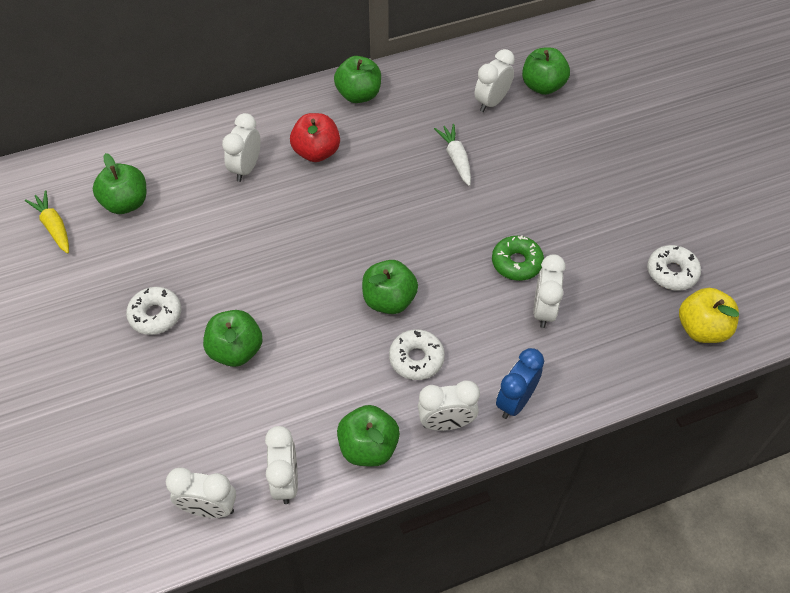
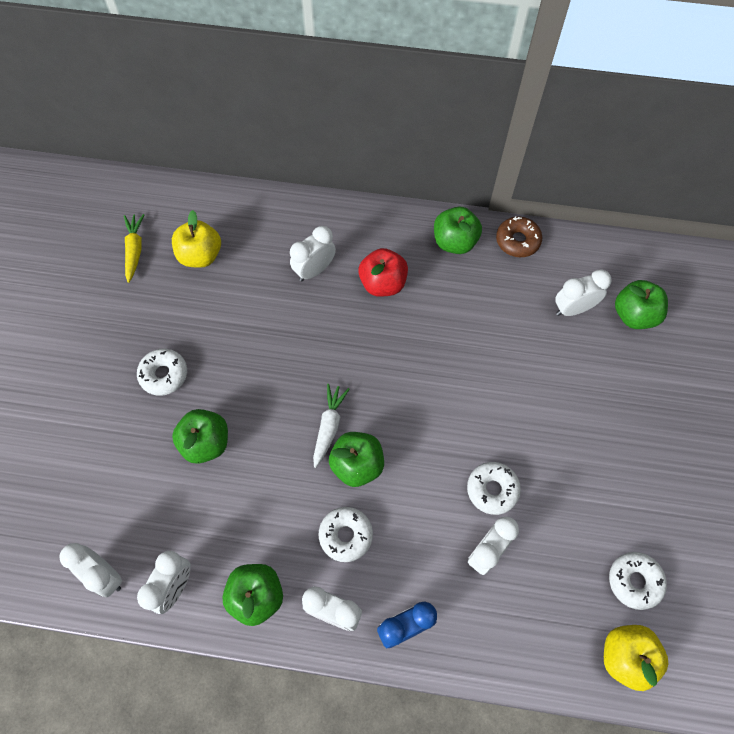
camera: 30 degrees right, 10 degrees up
(126, 203) = (200, 256): green apple -> yellow apple
(412, 72) = (517, 241): none -> brown donut
(456, 159) = (503, 352): white carrot -> white carrot (329, 426)
(516, 263) = (492, 490): green donut -> white donut

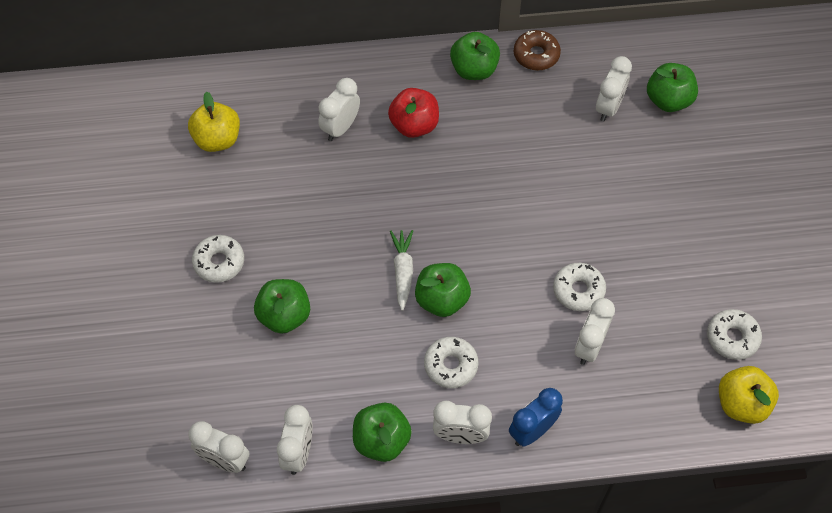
camera: 15 degrees left, 5 degrees down
(134, 250) = (145, 149): yellow carrot -> none
(573, 309) = (608, 107): white clock -> white clock turned 150 degrees clockwise

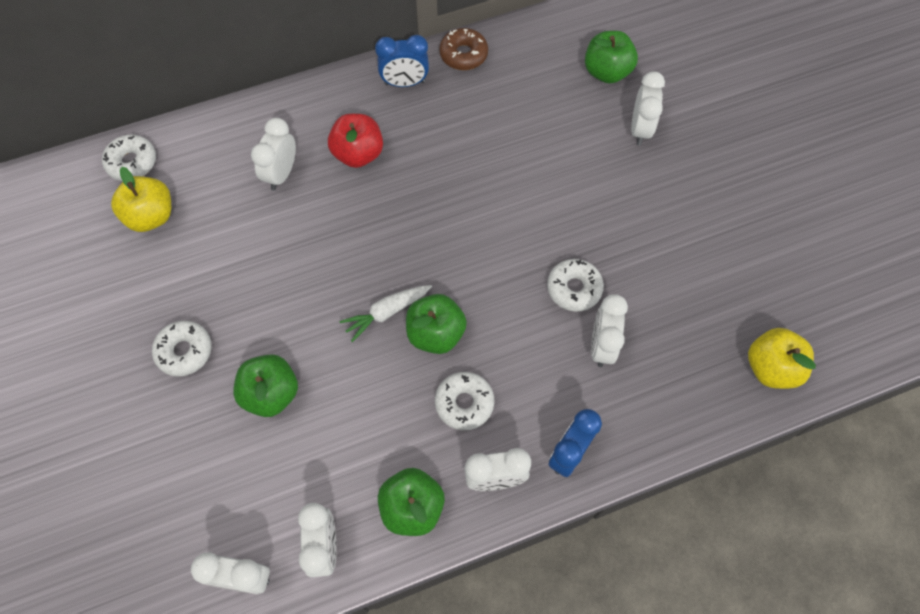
camera: 15 degrees left, 5 degrees up
(403, 271) = (386, 312): white carrot -> white carrot turned 105 degrees counterclockwise
(474, 70) = (405, 83): green apple -> blue clock
(608, 107) = (550, 92): white clock -> white clock (640, 129)
(732, 338) = (741, 300): white donut -> white donut (132, 162)

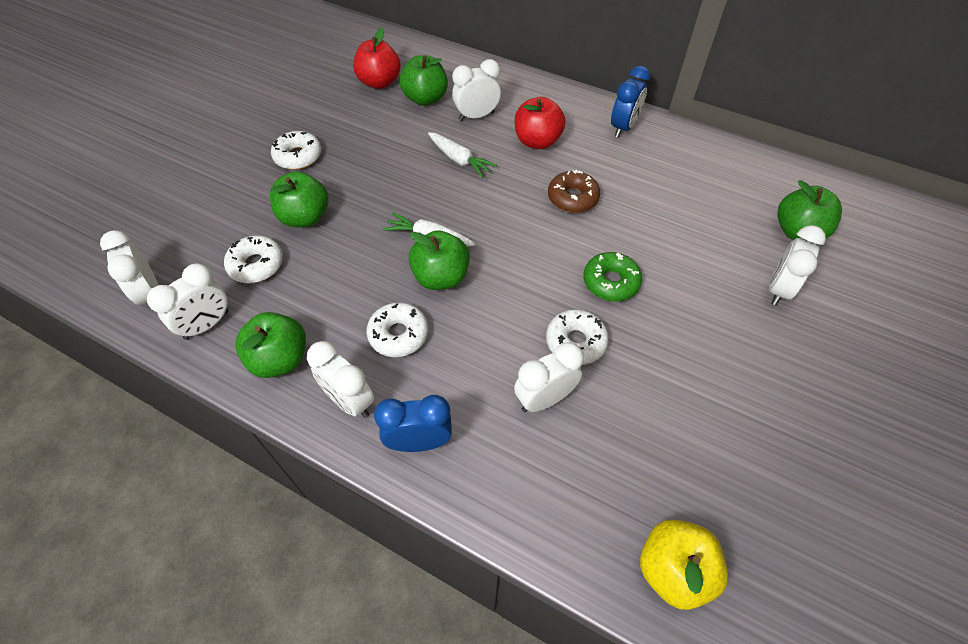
camera: 50 degrees right, 10 degrees down
(132, 162) = (407, 52): white donut -> white donut (256, 265)
(151, 216) = (379, 82): yellow apple -> red apple
(216, 195) = (425, 99): none -> green apple
(321, 226) = (459, 160): none -> white carrot
(405, 83) = (623, 127): blue clock -> blue clock turned 105 degrees counterclockwise
(463, 54) = (689, 141): brown donut -> brown donut (572, 198)
(544, 223) = (611, 282): none -> green donut
(640, 129) = (778, 289): white clock -> white clock turned 150 degrees clockwise

